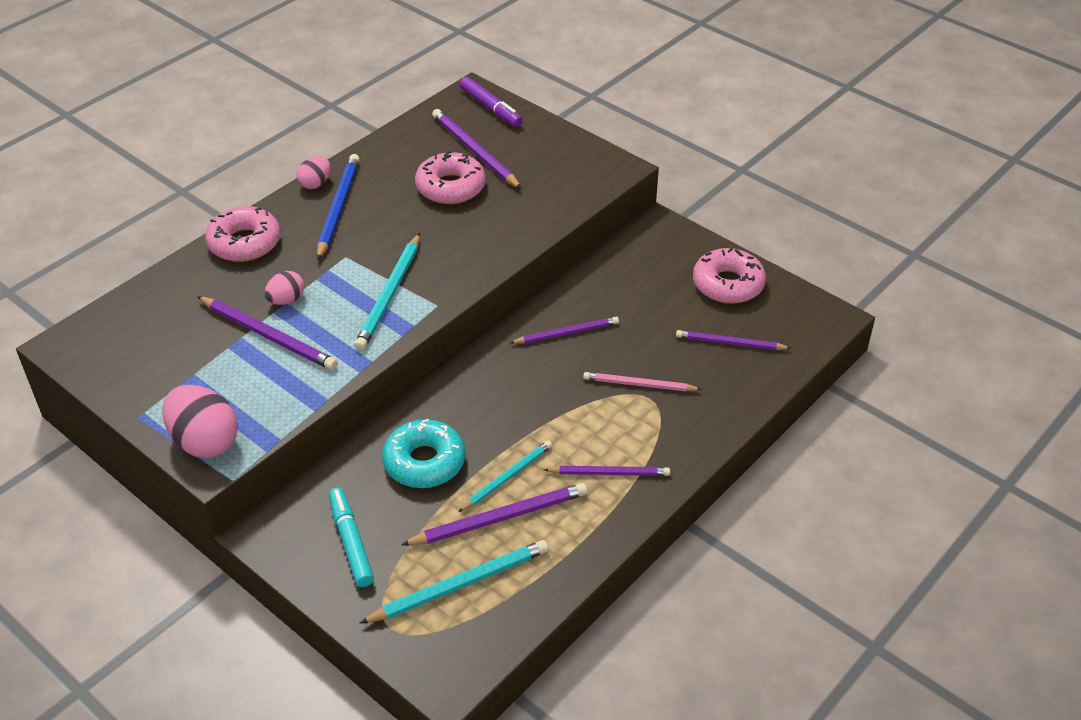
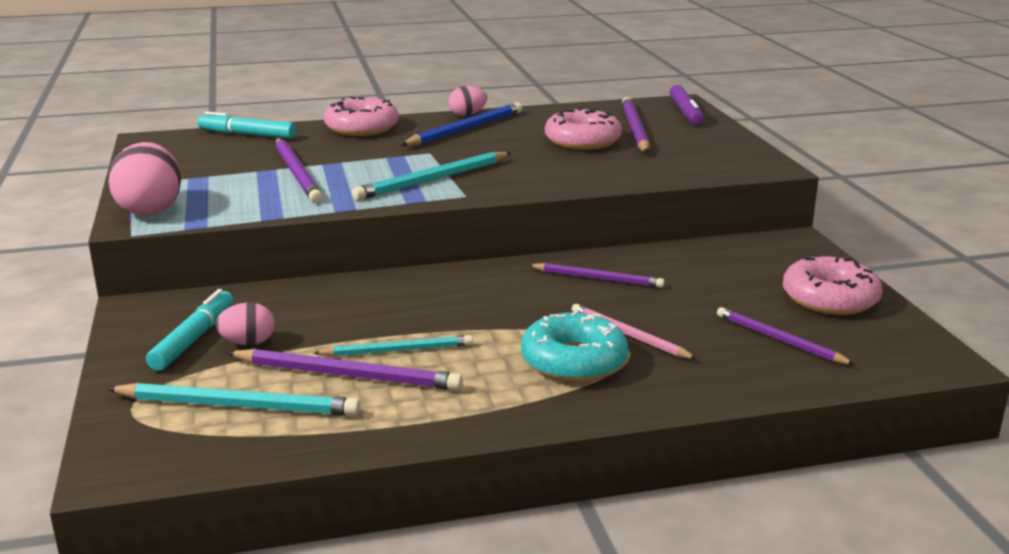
camera: 35 degrees right, 20 degrees down
(151, 297) = (247, 135): none -> turquoise marker
(286, 300) = (343, 161): pink egg -> pink egg (248, 343)
(424, 462) = (337, 313): turquoise donut -> turquoise donut (573, 361)
(609, 473) = (507, 385): purple pencil -> none

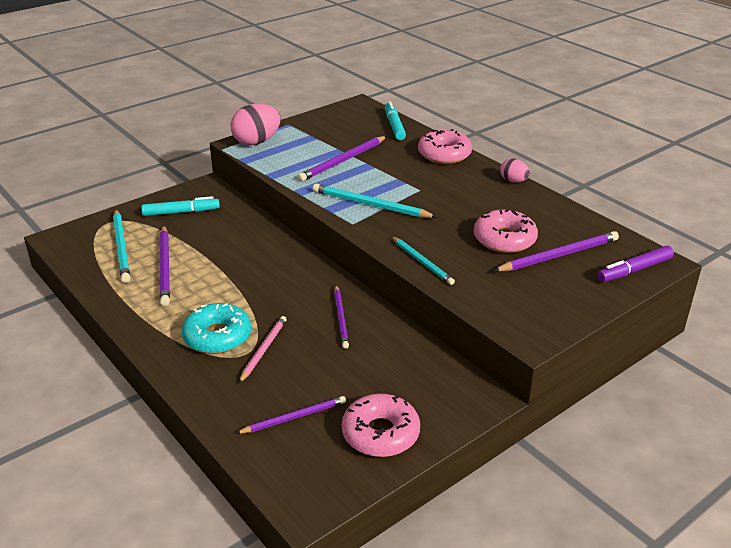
camera: 65 degrees right, 10 degrees up
(248, 343) = (185, 228): pink egg -> none
(397, 350) = (199, 273): turquoise pencil -> turquoise pencil (422, 262)
(465, 129) = (481, 189): blue pencil -> none
(779, 340) = (294, 417): purple pencil -> purple pencil turned 45 degrees clockwise

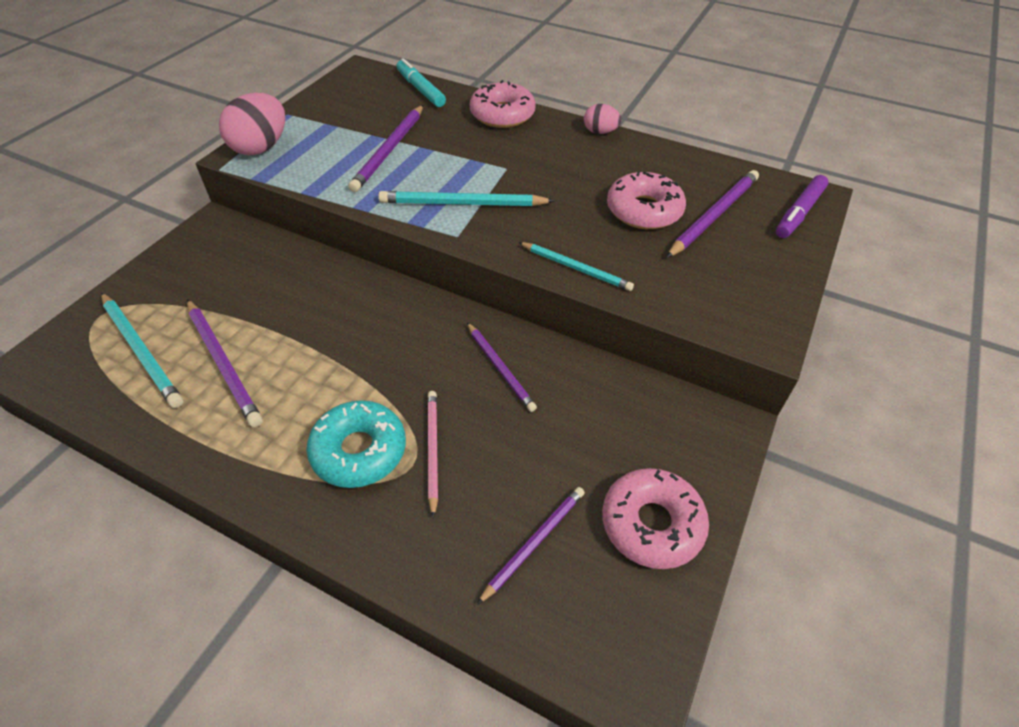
camera: 25 degrees left, 15 degrees up
(181, 212) = (199, 272): turquoise marker -> none

